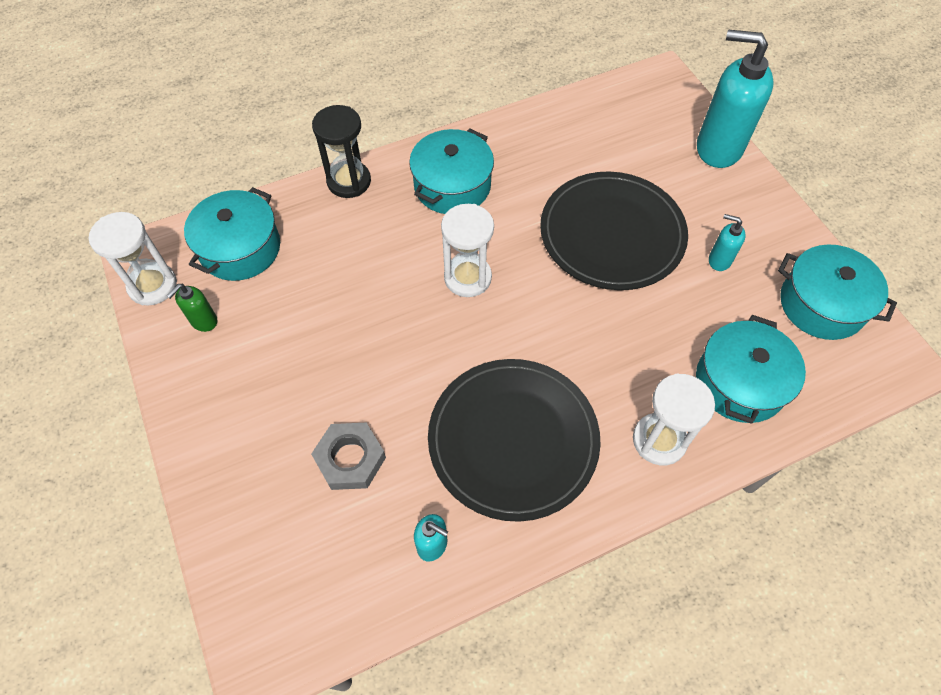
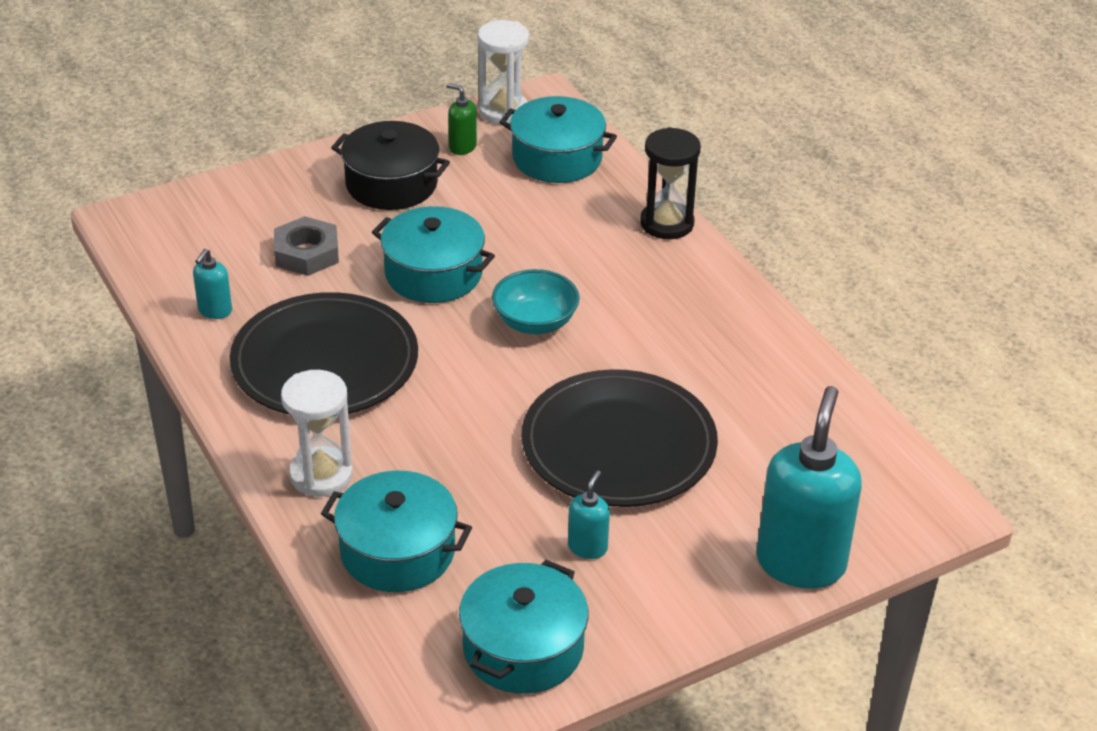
camera: 85 degrees right, 20 degrees down
(251, 383) = (391, 184): none -> black pot
(452, 186) = (675, 304): turquoise pot -> turquoise pot (433, 274)
(467, 277) = (535, 322): white hourglass -> turquoise bowl

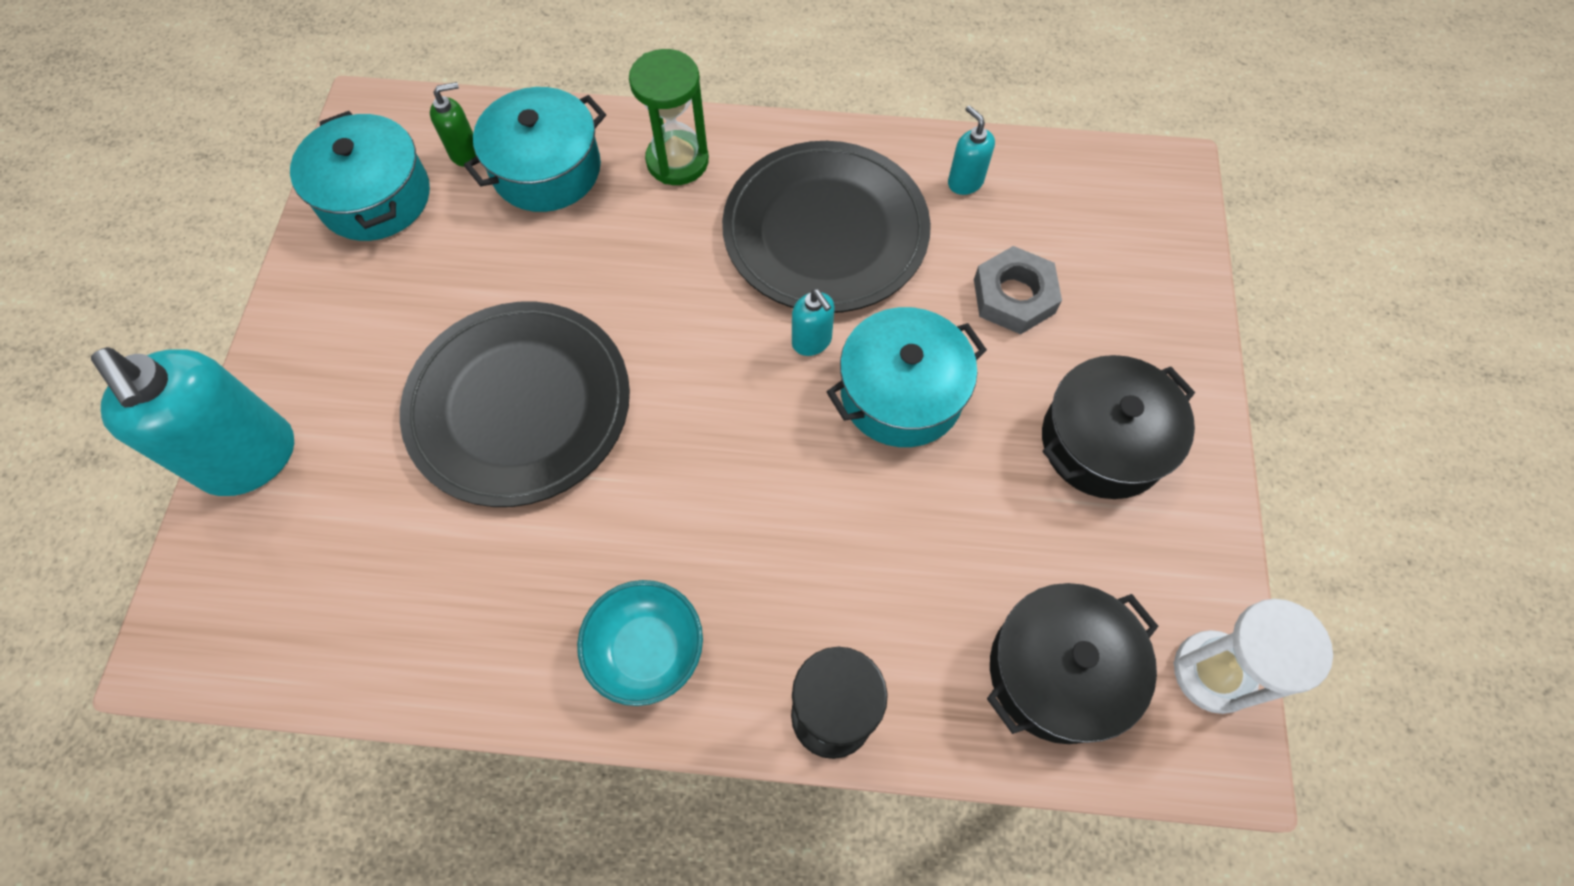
camera: 125 degrees right, 25 degrees up
(321, 475) = (677, 161): white hourglass -> green hourglass
(462, 147) = (1146, 567): green soap dispenser -> green soap dispenser (465, 153)
(535, 322) = (752, 443): turquoise bowl -> turquoise bowl (646, 650)
(557, 158) = (1058, 671): turquoise pot -> black pot
(587, 547) = (427, 302): turquoise soap dispenser -> turquoise soap dispenser (812, 341)

